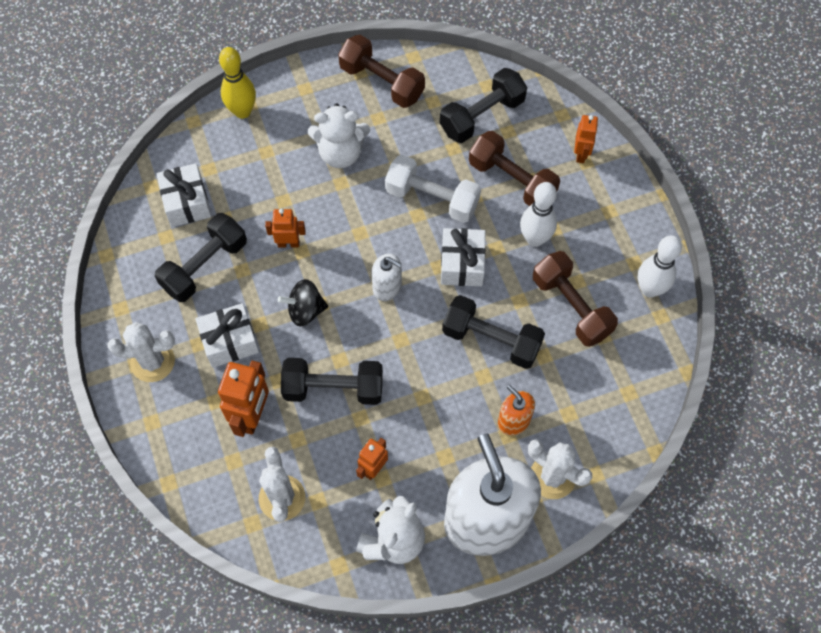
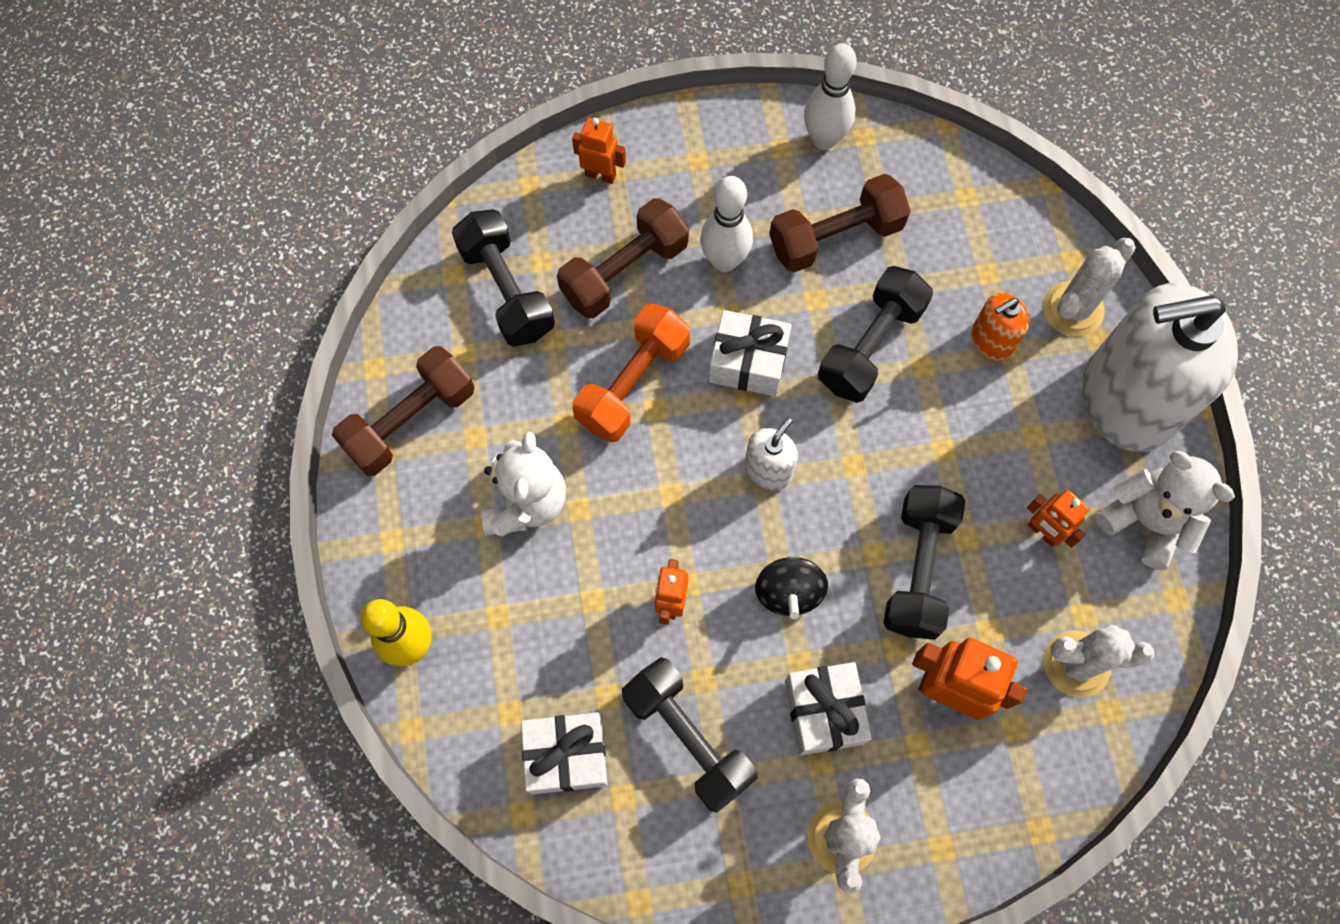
camera: 80 degrees left, 5 degrees up
(432, 198) = (633, 383): white dumbbell -> orange dumbbell

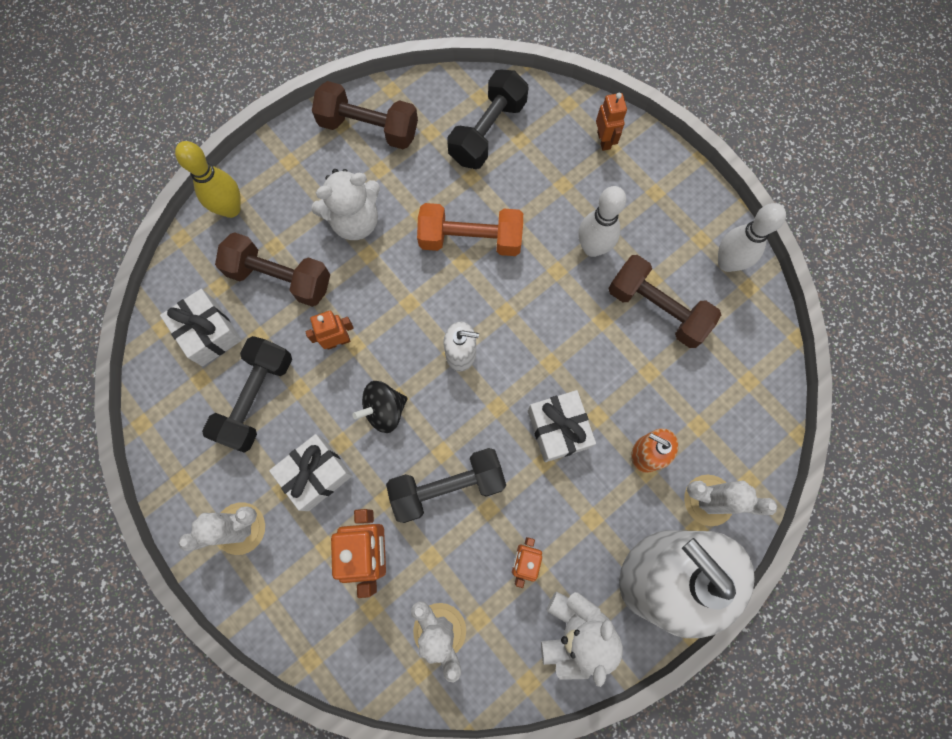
camera: 60 degrees right, 5 degrees up
(624, 271) = (545, 192): brown dumbbell -> brown dumbbell (280, 278)
(748, 362) = (529, 301): white gift -> white gift (558, 429)
(870, 346) = (590, 373): black dumbbell -> none

